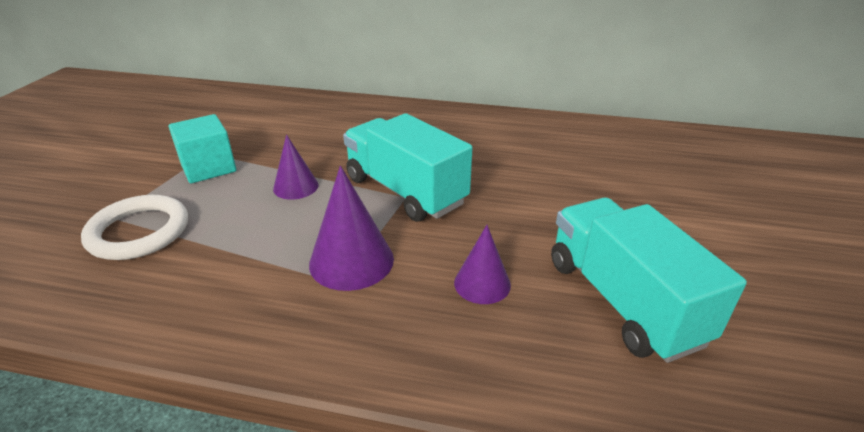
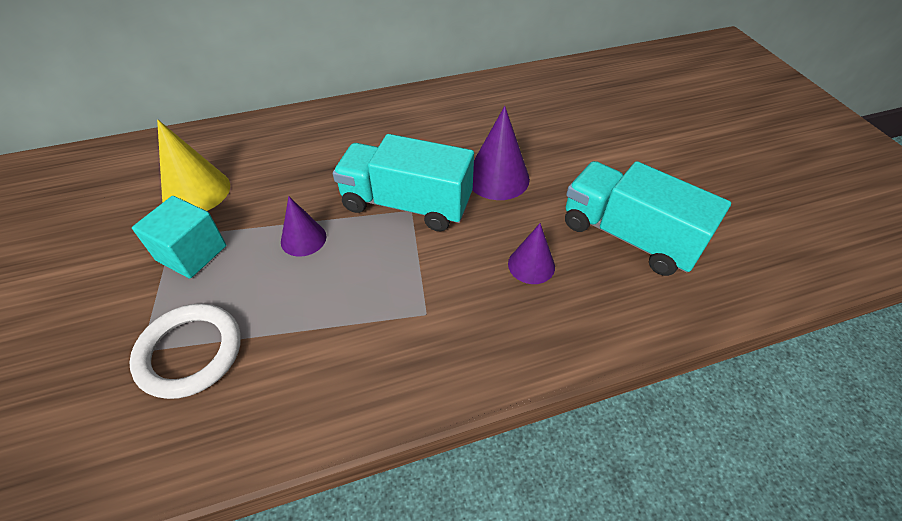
camera: 30 degrees left, 15 degrees up
(253, 130) = (196, 191): none -> yellow cone
(351, 261) = (418, 290): purple cone -> purple cone (497, 178)

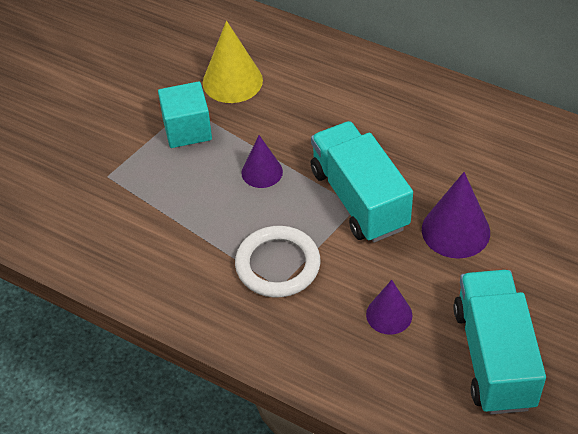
camera: 50 degrees right, 0 degrees up
(190, 352) = (128, 198): white ring -> white ring (277, 265)

